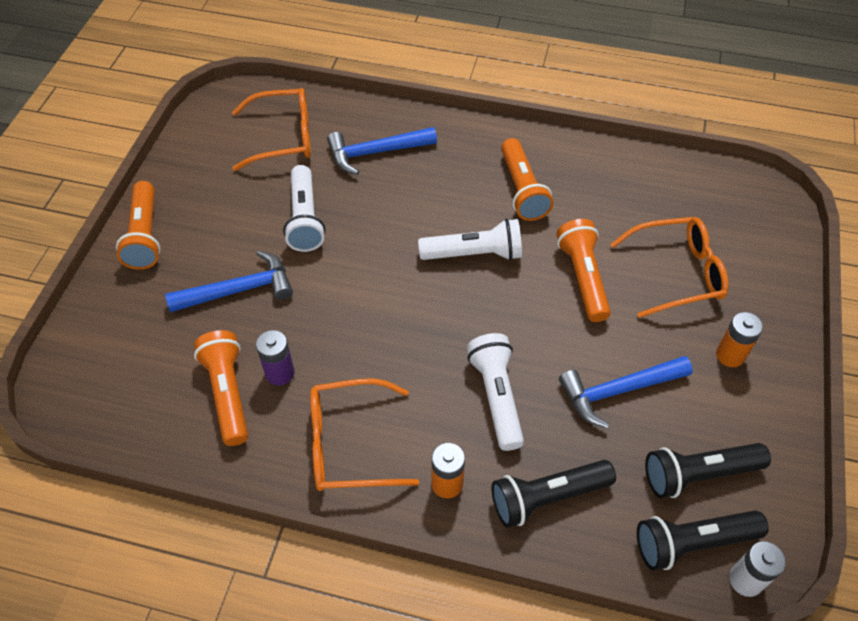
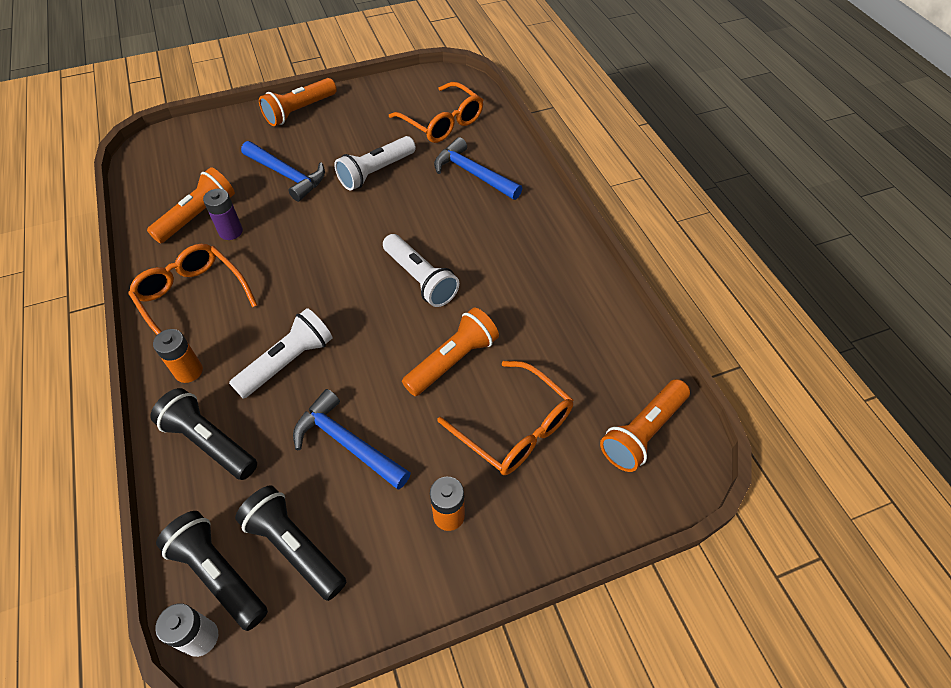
camera: 55 degrees right, 0 degrees up
(522, 189) = (515, 275): orange flashlight -> orange flashlight (643, 432)

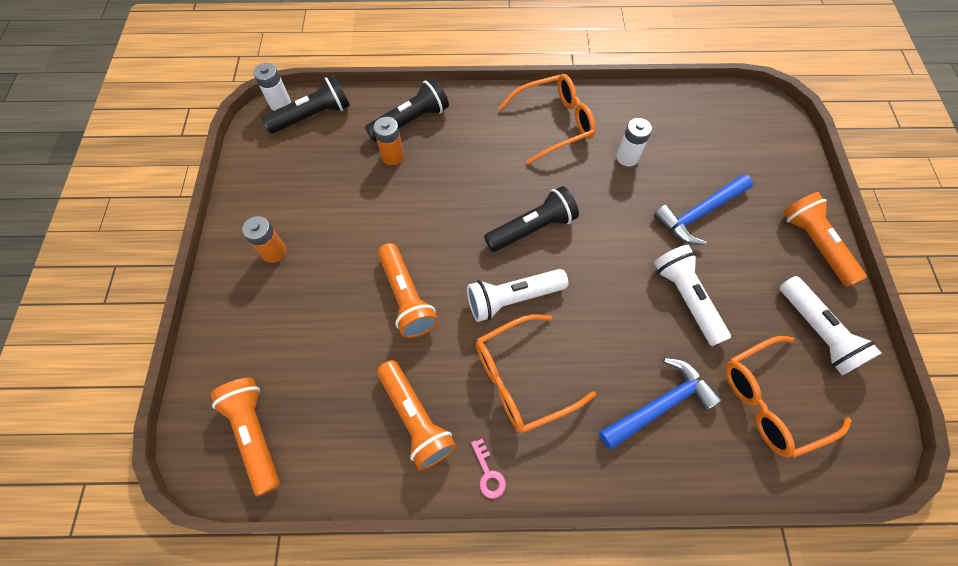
camera: 110 degrees right, 10 degrees up
(189, 371) = (479, 114): orange battery -> orange battery (392, 156)
(198, 216) = (655, 136): orange flashlight -> orange flashlight (415, 418)
(231, 231) = (627, 157): purple battery -> white battery
(287, 362) = (460, 176): white flashlight -> white flashlight (816, 331)
(295, 547) = (306, 156): black flashlight -> black flashlight (532, 228)
(347, 443) = (367, 201): blue hammer -> none
(513, 427) = (318, 324): orange glasses -> orange glasses (523, 378)
(576, 255) = (488, 473): none -> pink key

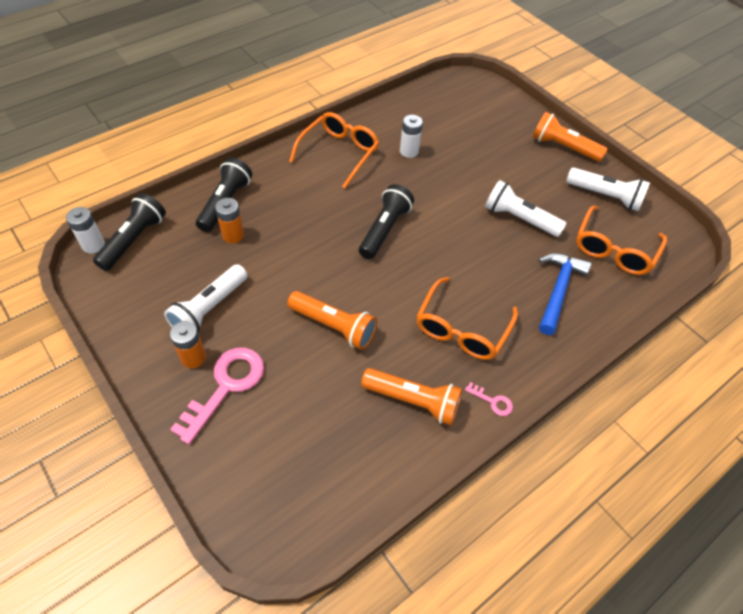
camera: 40 degrees left, 10 degrees down
(255, 434) = (301, 495): orange flashlight -> none
(277, 295) = (226, 386): none -> pink key
(513, 298) = (411, 282): white flashlight -> white flashlight (209, 308)
(699, 214) = (484, 164): blue hammer -> none

